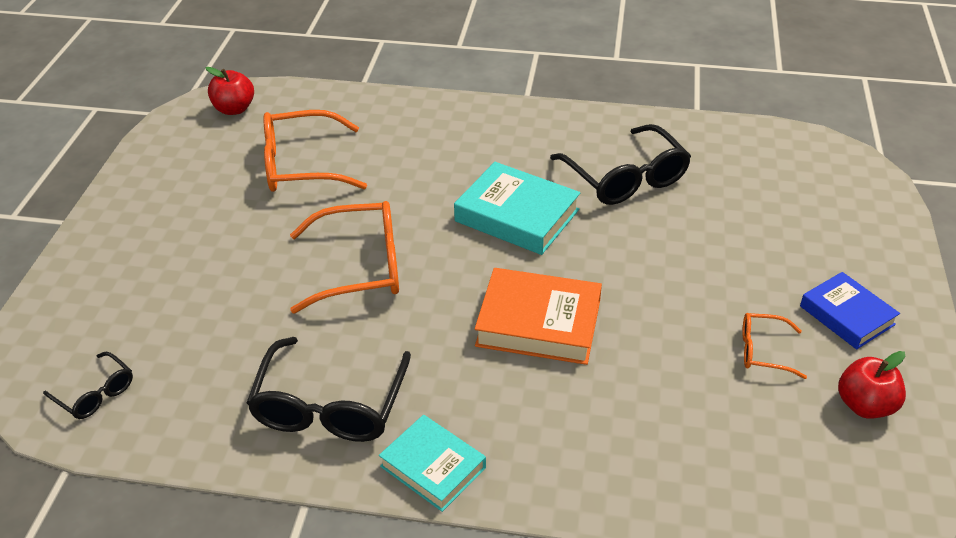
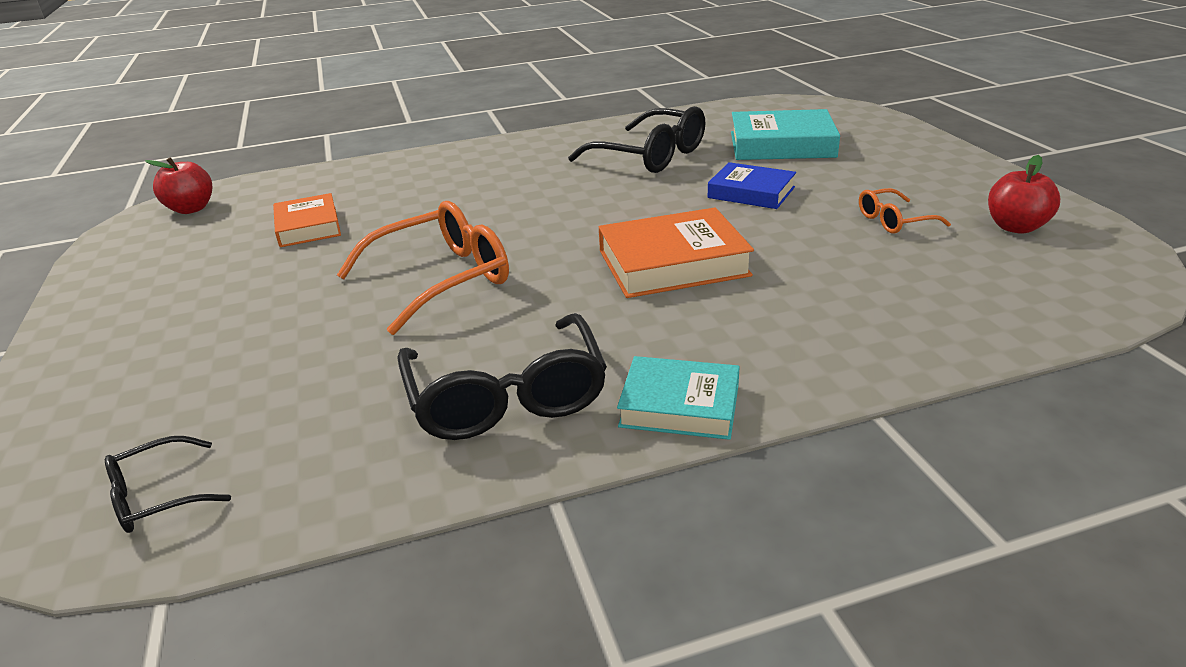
camera: 25 degrees left, 10 degrees down
(95, 393) = (159, 496): black glasses -> black glasses turned 135 degrees clockwise
(303, 165) = (308, 227): orange glasses -> orange book
(516, 215) = (574, 202): turquoise book -> turquoise book (782, 145)
(846, 315) = (930, 182): blue book -> blue book (751, 192)

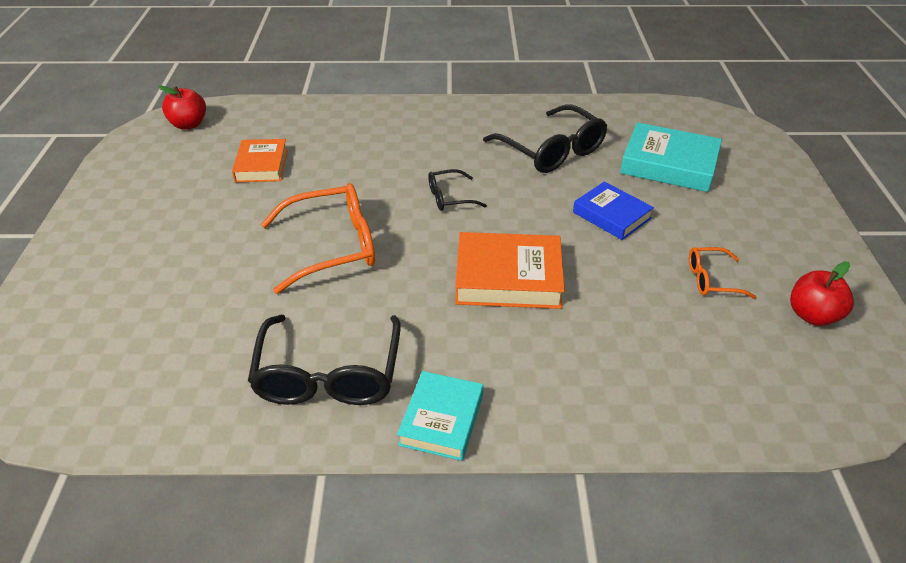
camera: 15 degrees right, 10 degrees up
(159, 496) = (86, 391): black glasses -> black glasses (450, 197)
(679, 405) = (442, 420): turquoise book -> turquoise book turned 75 degrees clockwise

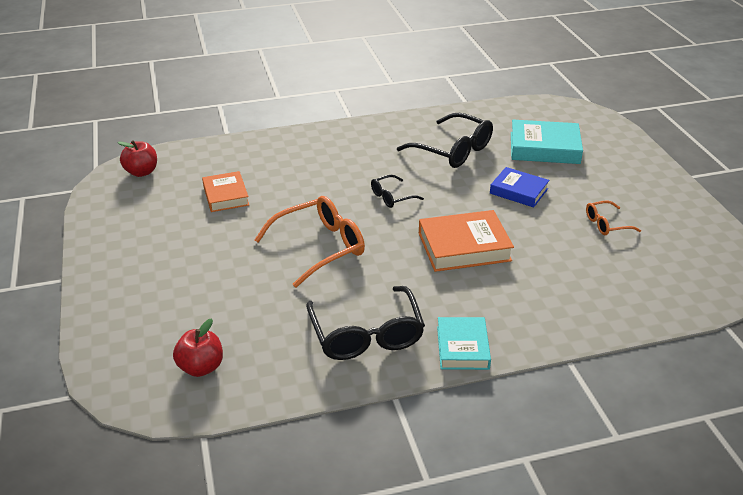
camera: 15 degrees left, 5 degrees down
(812, 315) = (681, 236): red apple -> red apple (201, 367)

